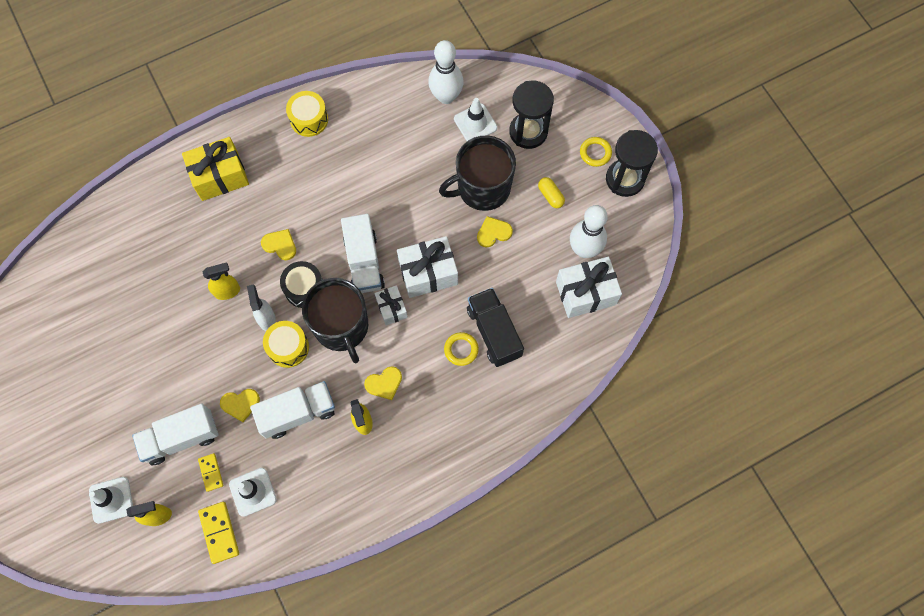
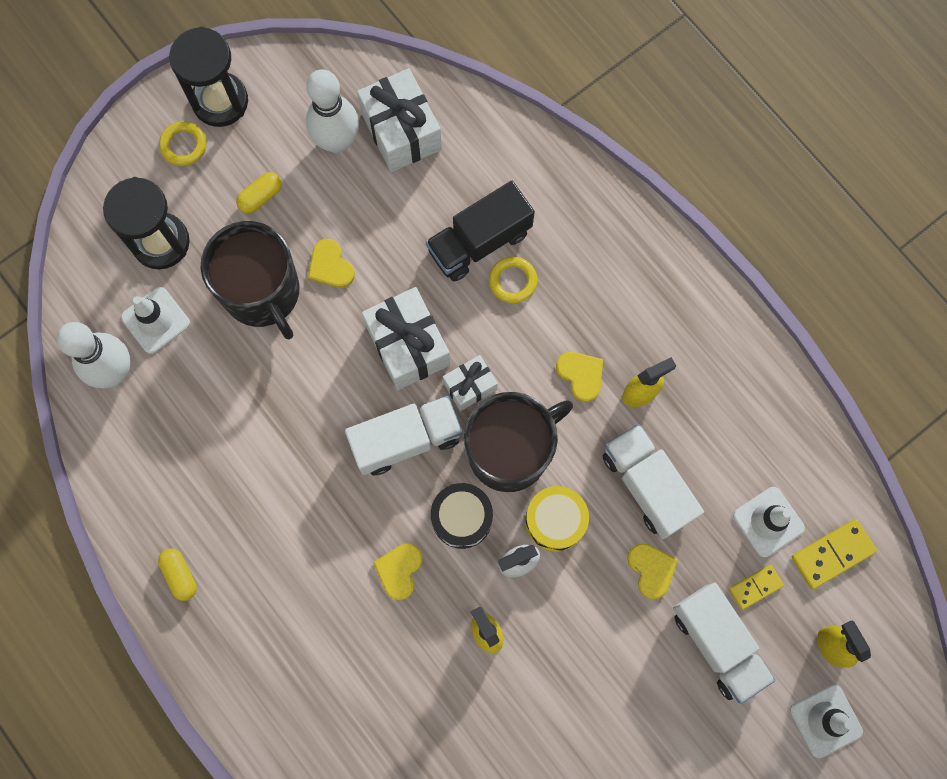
camera: 100 degrees left, 5 degrees up
(220, 176) = (299, 694): yellow gift -> none
(309, 119) = (180, 575): yellow drum -> yellow capsule

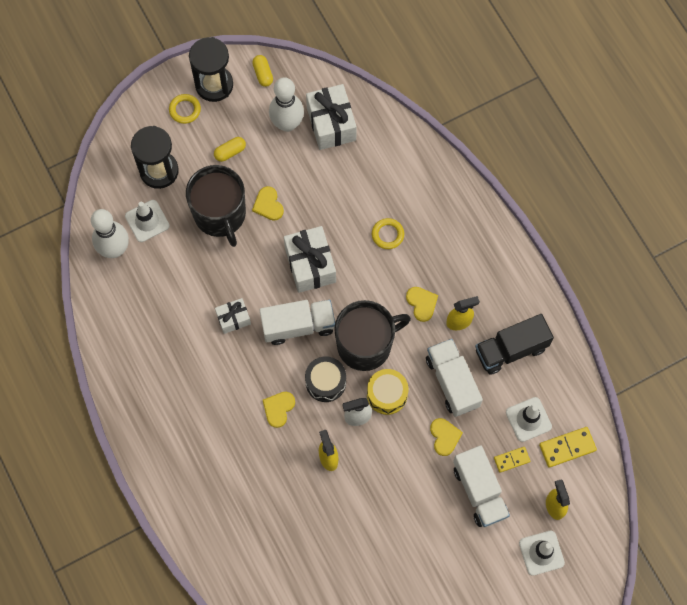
camera: 10 degrees right, 5 degrees down
(180, 575) = (135, 387): yellow capsule -> yellow capsule (263, 74)
(470, 386) = (346, 298): white gift -> white gift (233, 319)
(479, 242) = (370, 205): black truck -> black truck (511, 349)

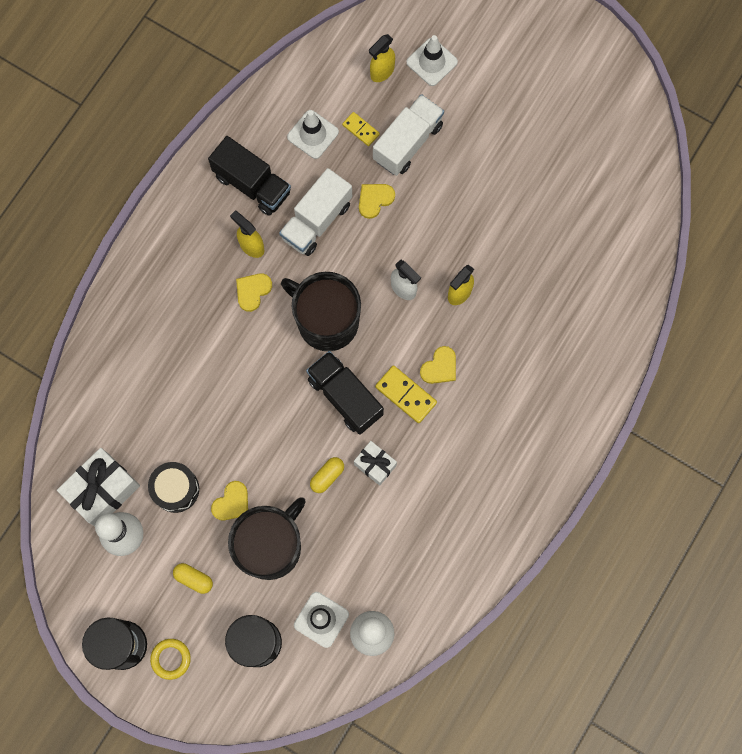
camera: 120 degrees left, 5 degrees up
(263, 74) = (81, 599): yellow capsule -> yellow capsule (327, 476)
(278, 408) = (440, 367): yellow heart -> yellow heart turned 45 degrees counterclockwise
(298, 326) = (345, 397): white truck -> black truck
(310, 265) = (274, 421): white gift -> none
(325, 382) = (387, 337): black drum -> black drum (175, 489)
(387, 235) = (197, 363): yellow ring -> none
(387, 394) = (365, 274): yellow drum -> none
(567, 447) = (320, 88): yellow domino -> yellow domino (406, 395)

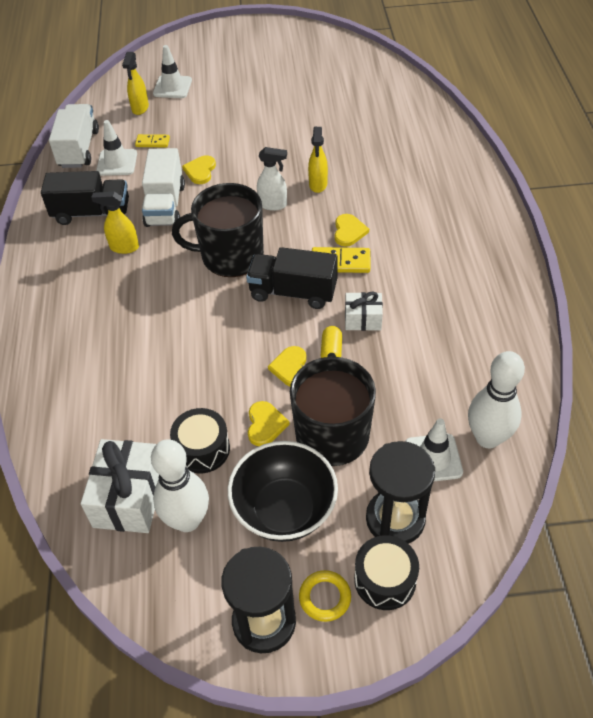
camera: 35 degrees left, 25 degrees down
(194, 579) = (284, 509): yellow capsule -> black bowl
(216, 677) = (385, 580): none -> black drum
(252, 291) = (150, 273): yellow heart -> yellow heart (290, 368)
(408, 142) = (195, 131): white truck -> white truck (79, 149)

